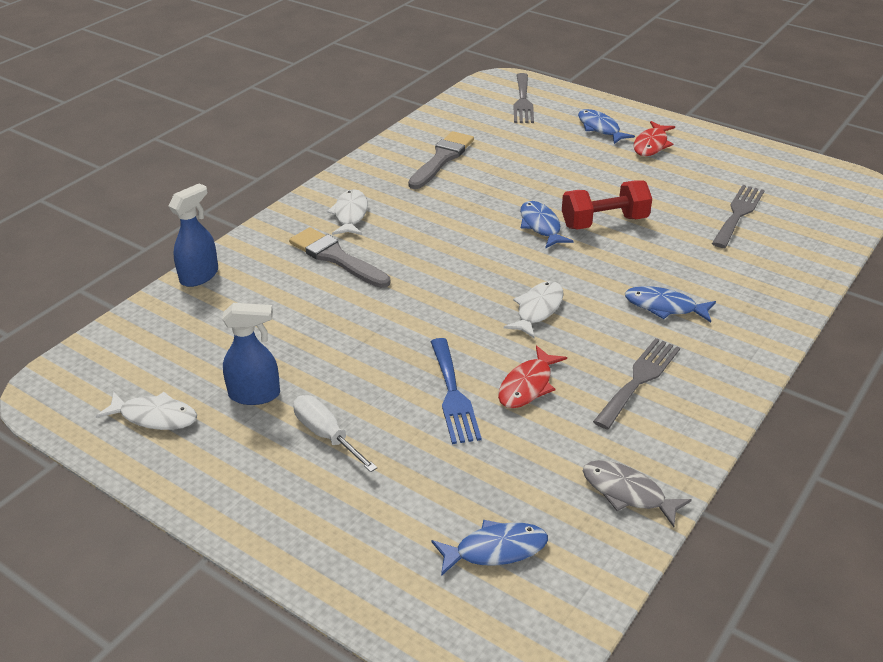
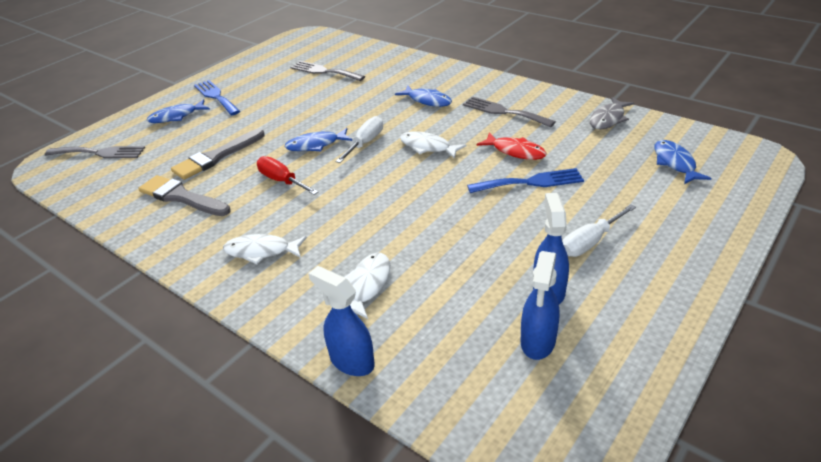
camera: 85 degrees left, 0 degrees up
(154, 417) = (594, 360): white fish -> white fish (367, 285)
(188, 382) = (538, 342): none -> blue spray bottle
(336, 258) = (337, 255): grey brush -> grey brush (216, 157)
(466, 212) = (282, 181): none -> red screwdriver
(546, 261) = (365, 143): none -> white screwdriver
(604, 222) = (319, 118): red dumbbell -> none
(651, 145) = (216, 96): red fish -> blue fork
(664, 307) = (427, 100): blue fish -> blue fish turned 75 degrees counterclockwise

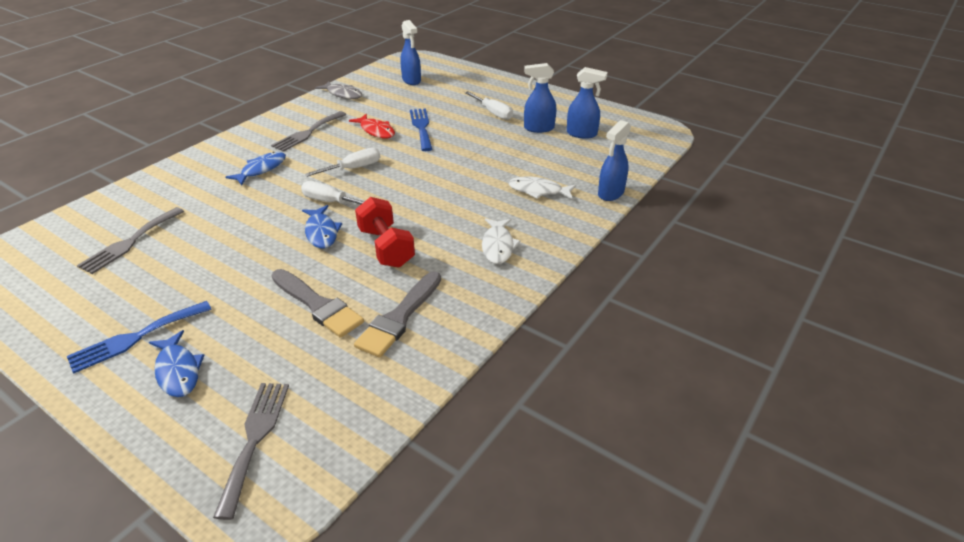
camera: 95 degrees left, 0 degrees up
(282, 181) = (386, 247): red screwdriver -> red dumbbell
(428, 147) = (353, 168): white fish -> white screwdriver
(515, 151) = (376, 131): red fish -> red fish turned 105 degrees clockwise
(675, 163) = (411, 80): blue fish -> blue spray bottle

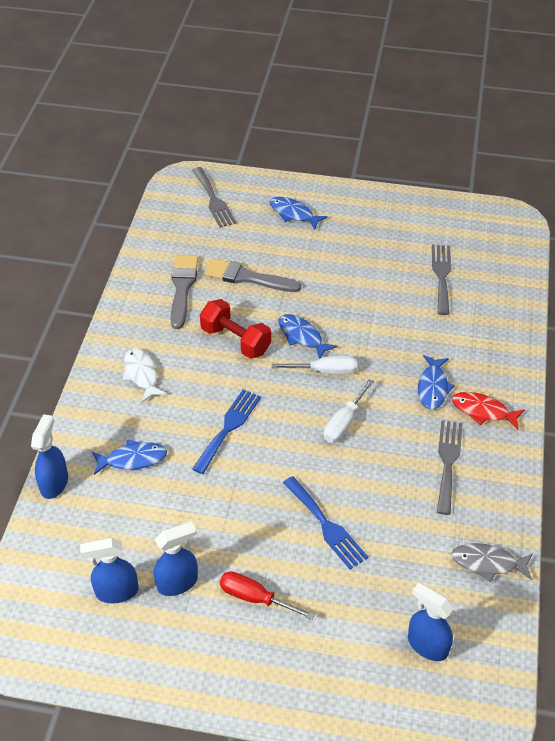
camera: 155 degrees right, 10 degrees up
(135, 338) = (343, 220): blue fork -> blue fork (228, 428)
(376, 131) = (374, 496): red fish -> red fish (483, 411)
(493, 113) = (255, 598): white screwdriver -> red screwdriver
(538, 191) = (133, 459): white fish -> blue fish

